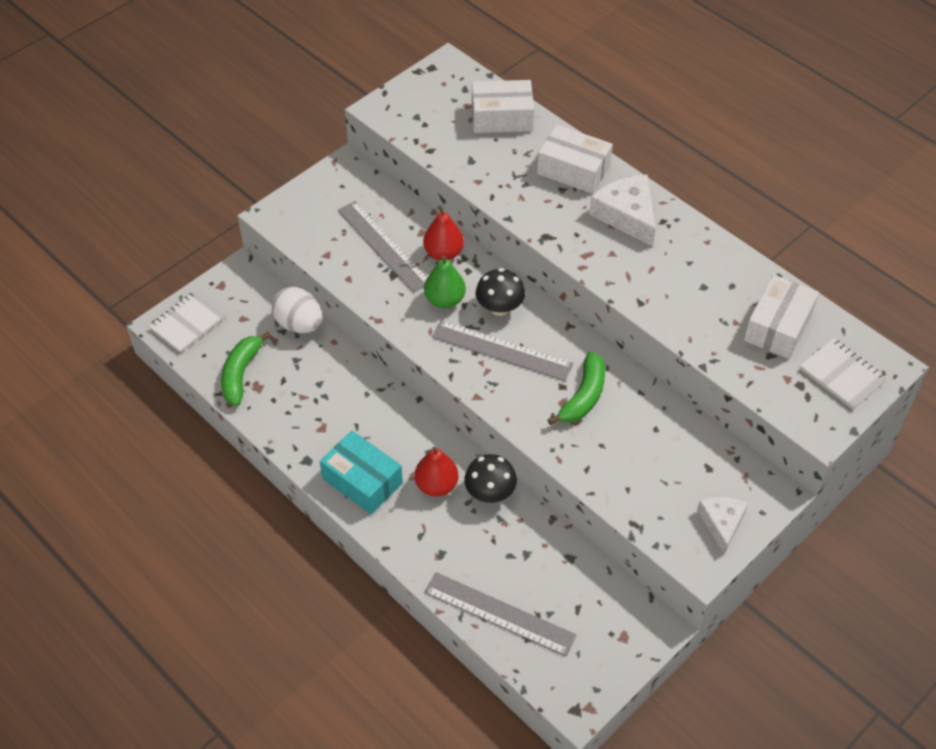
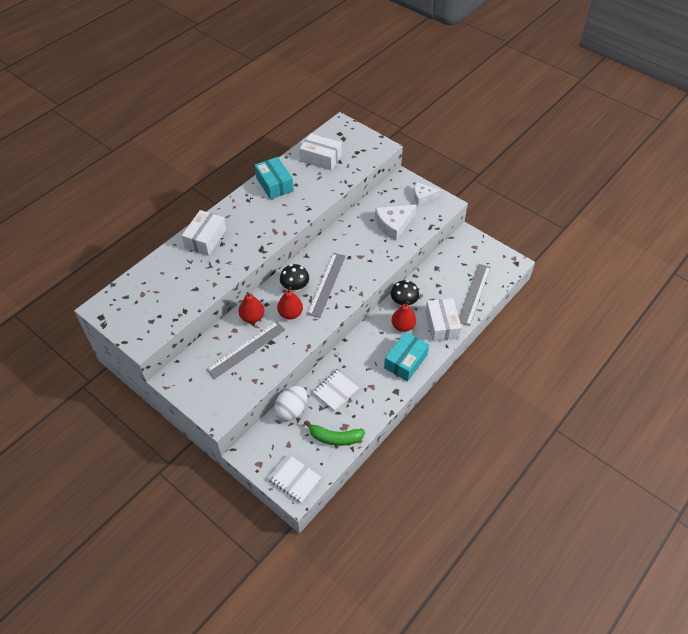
camera: 95 degrees left, 0 degrees up
(445, 300) = (290, 314): green pear -> red pear
(502, 117) = (155, 275): white box -> white box (442, 325)
(583, 396) = (355, 248): green banana -> none
(626, 215) = (243, 215): white cheese -> white cheese (394, 225)
(703, 257) = (274, 184): none -> turquoise box
(842, 375) = (349, 138): white notebook -> white notebook (337, 390)

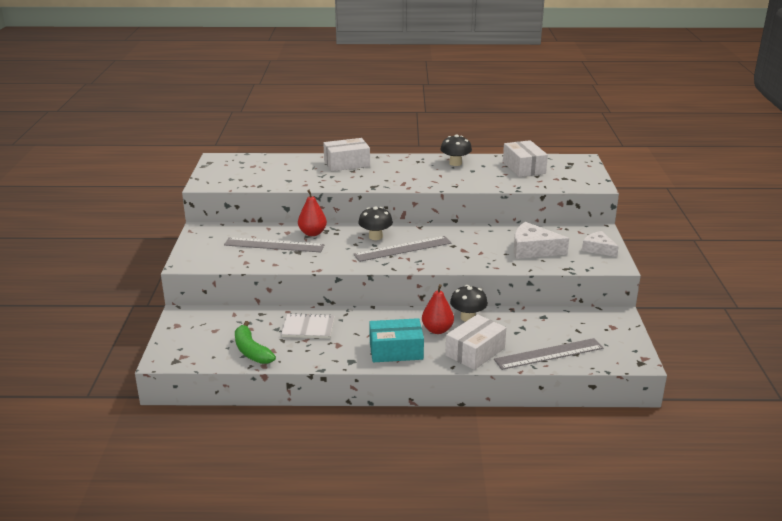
camera: 50 degrees right, 25 degrees down
(274, 184) = (455, 163): turquoise box -> black mushroom
(290, 314) = (342, 247): red pear -> none
(292, 410) = (255, 315): white egg -> none
(294, 479) = (179, 350): white notebook -> none

